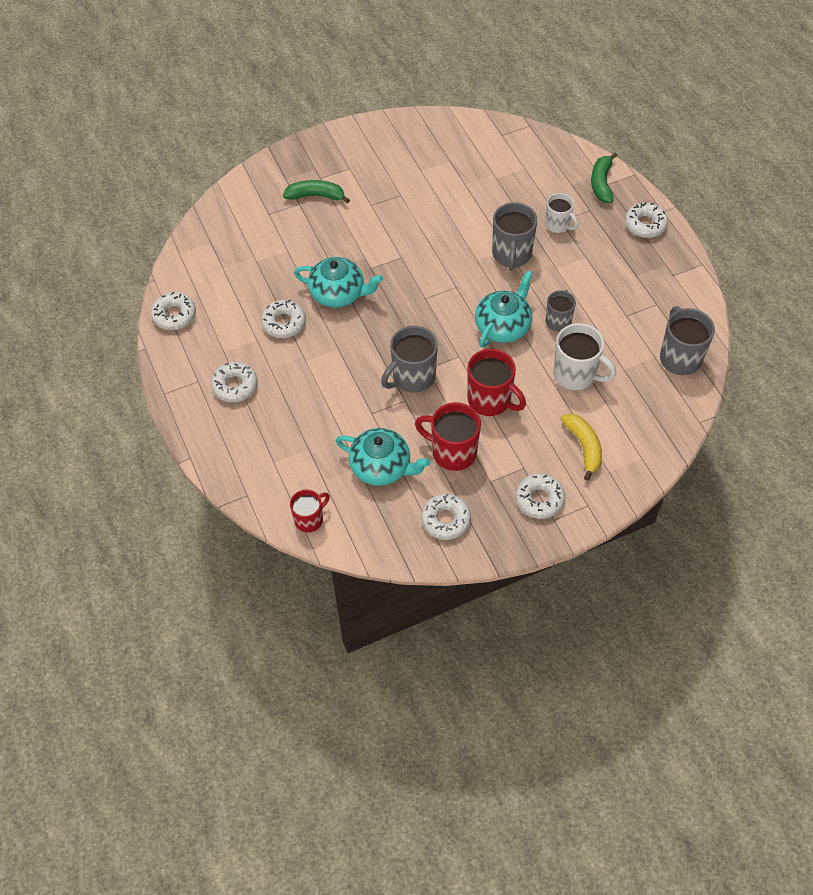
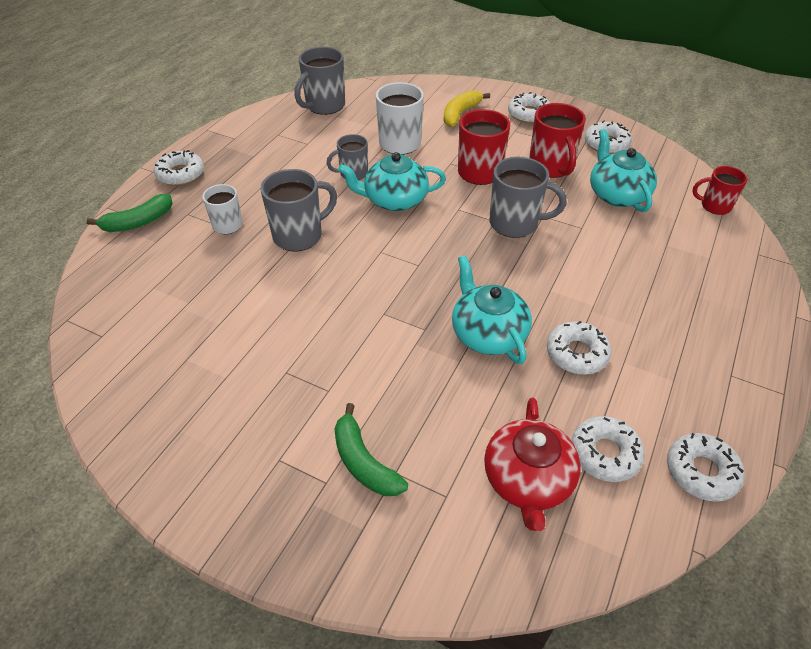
camera: 130 degrees left, 10 degrees down
(235, 386) = (691, 339): white donut -> white donut (604, 453)
(243, 247) = (527, 480): none -> red teapot

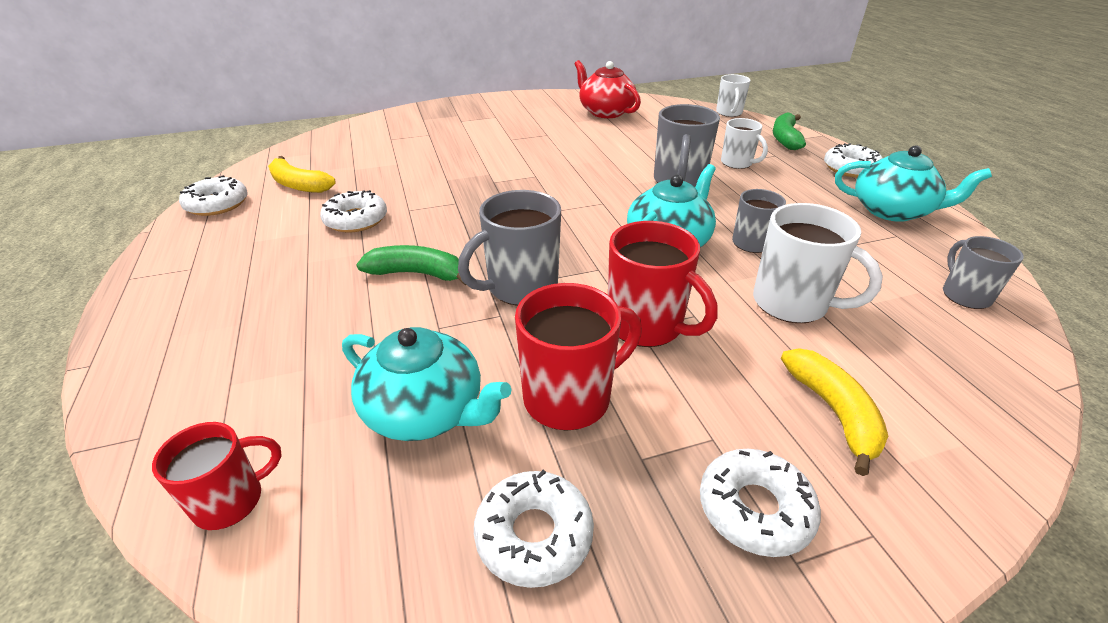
camera: 135 degrees right, 10 degrees down
(87, 281) = (729, 113): none -> white mug
(324, 106) = (964, 295): grey mug -> grey mug, size x0.63
(364, 462) = (450, 130): green banana -> green banana (417, 274)
(487, 333) = (443, 199): turquoise teapot -> turquoise teapot (892, 211)
(527, 480) = (346, 158): red teapot -> red teapot (605, 112)
(551, 167) = (570, 398): red mug -> red mug turned 120 degrees clockwise
(604, 453) = (299, 185): white donut -> yellow banana

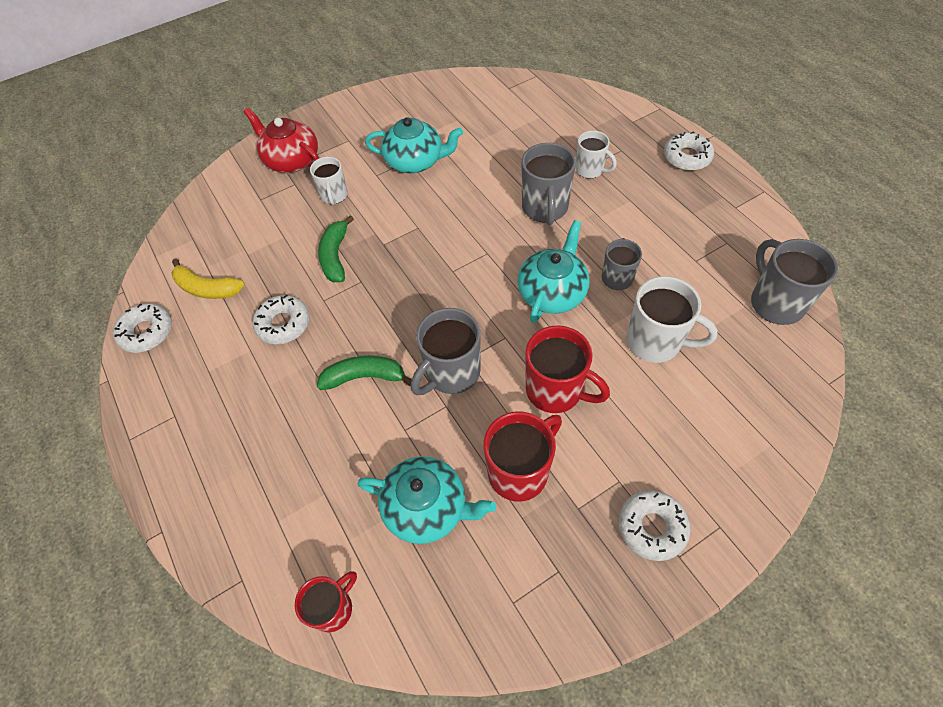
camera: 10 degrees left, 20 degrees up
(534, 535) = (528, 580): white donut -> none
(605, 112) = (453, 110): red teapot -> red teapot (291, 160)
(729, 113) = (570, 88): white mug -> white mug (334, 196)
(785, 138) = (627, 121): green banana -> green banana (335, 256)
(833, 412) = (691, 439): yellow banana -> none
(892, 211) = (722, 211): turquoise teapot -> turquoise teapot (415, 161)
(964, 295) = (775, 303): grey mug -> grey mug, size x1.60

